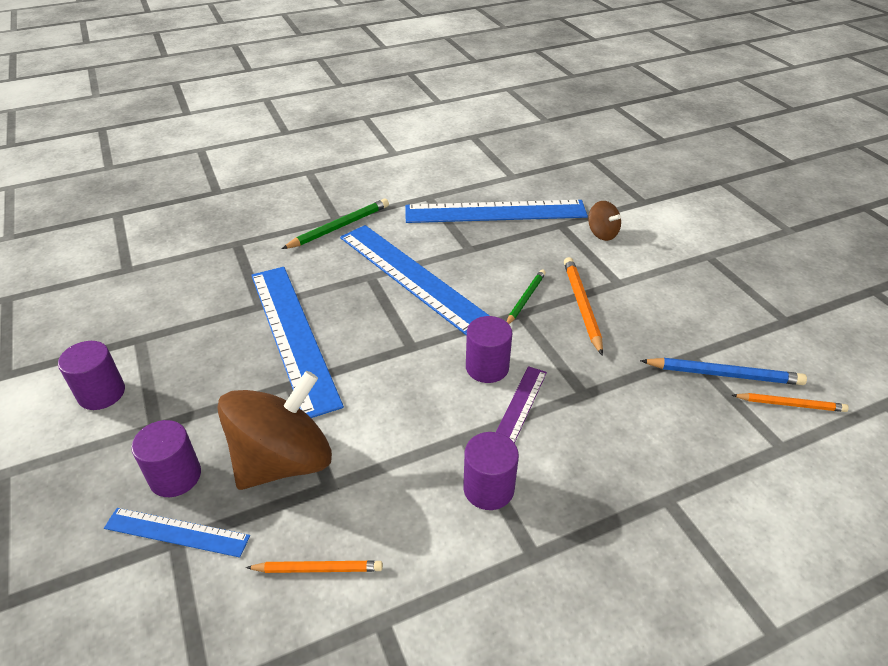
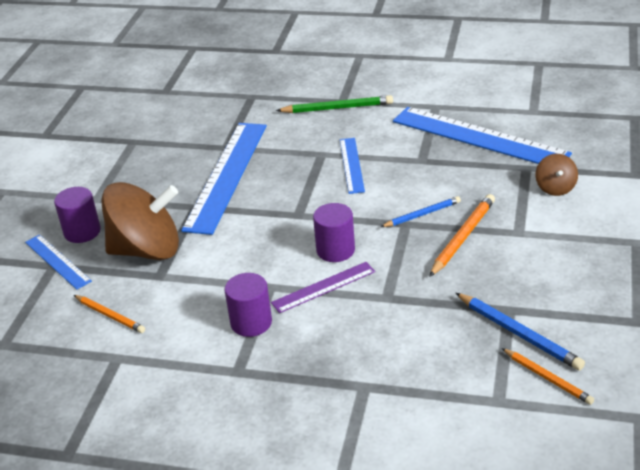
camera: 40 degrees right, 5 degrees down
(101, 393) = (84, 167): purple cylinder -> none
(411, 276) = (351, 165): blue ruler -> blue ruler, size x0.51
(525, 299) = (422, 214): green pencil -> blue pencil

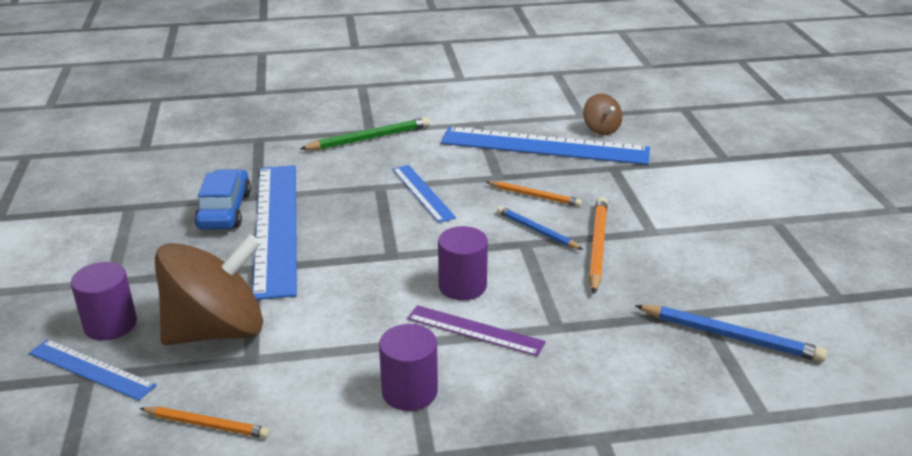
camera: 25 degrees left, 5 degrees down
(197, 155) = (225, 210): none -> blue car
(323, 287) = (475, 330): purple ruler -> purple ruler turned 75 degrees clockwise
(422, 214) = (537, 231): blue pencil -> blue pencil turned 90 degrees counterclockwise
(547, 378) = (796, 378): orange pencil -> orange pencil (534, 196)
(555, 188) = (657, 182): brown spinning top -> brown spinning top (601, 129)

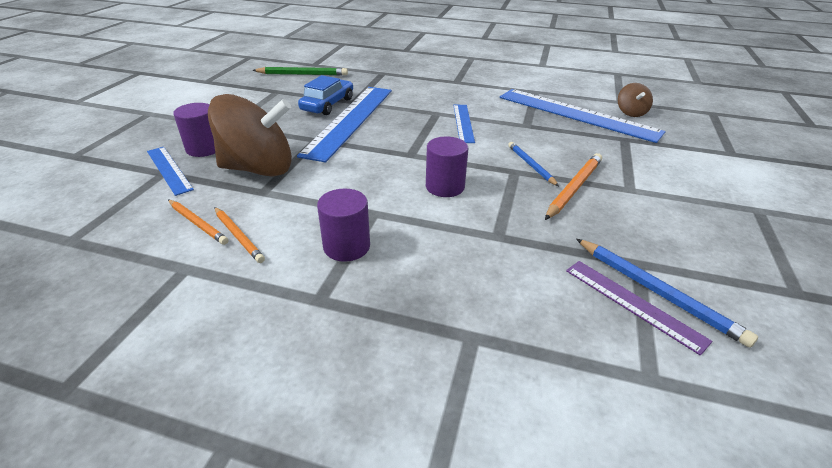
camera: 25 degrees right, 5 degrees up
(369, 138) = (452, 85): green pencil -> green pencil (303, 74)
(475, 330) = (430, 219): purple ruler -> purple ruler (633, 304)
(534, 196) = (546, 143): orange pencil -> orange pencil (238, 236)

